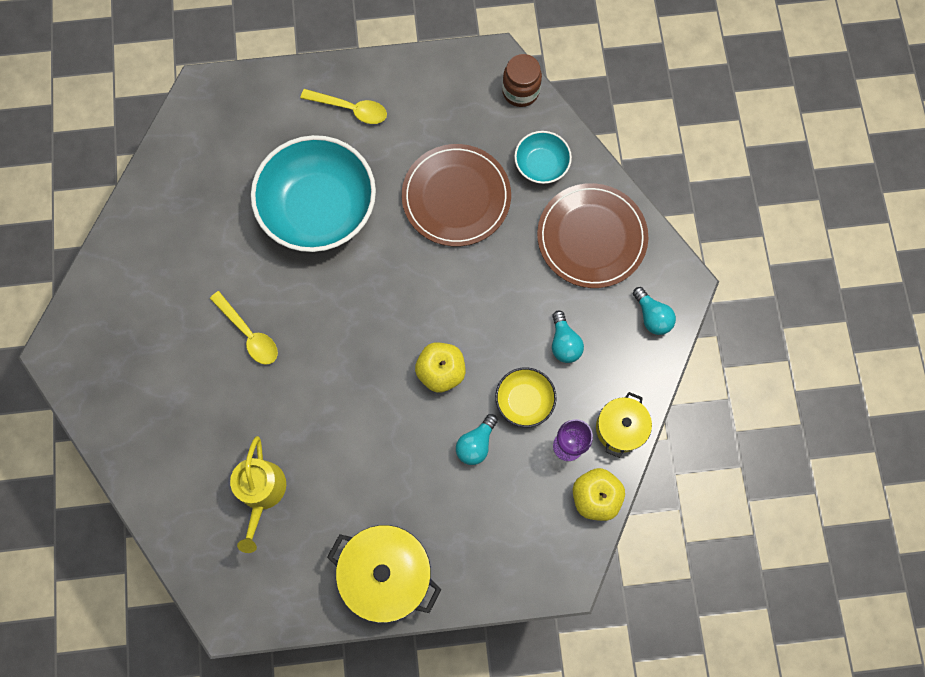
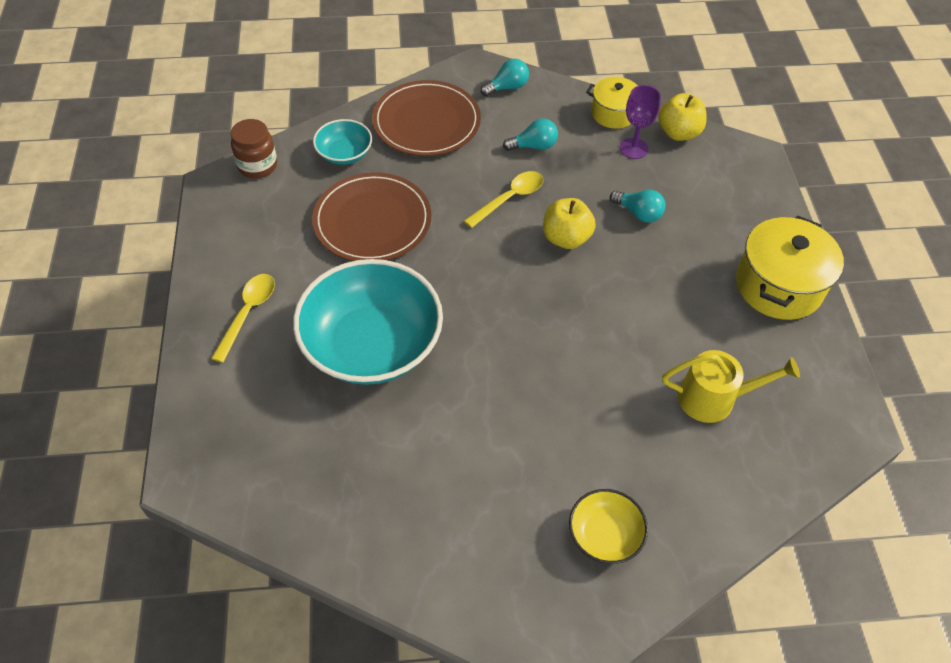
camera: 90 degrees left, 20 degrees down
(249, 334) = (527, 415): yellow spoon -> yellow spoon (509, 199)
(524, 400) = (592, 176): yellow bowl -> yellow bowl (604, 535)

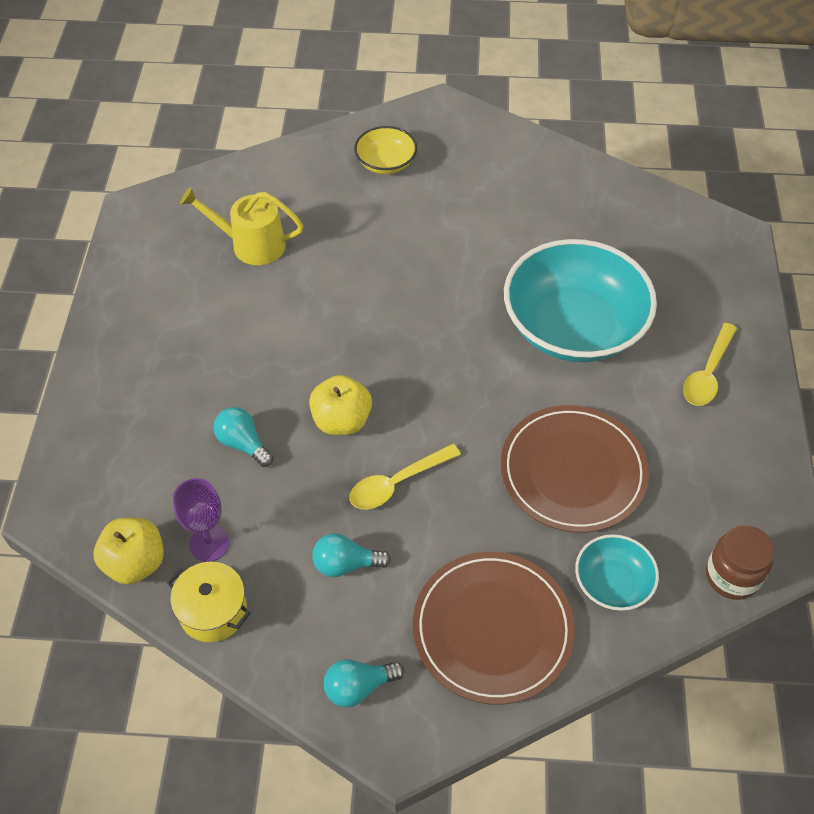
camera: 170 degrees left, 0 degrees up
(778, 285) = (127, 339): yellow pot -> none

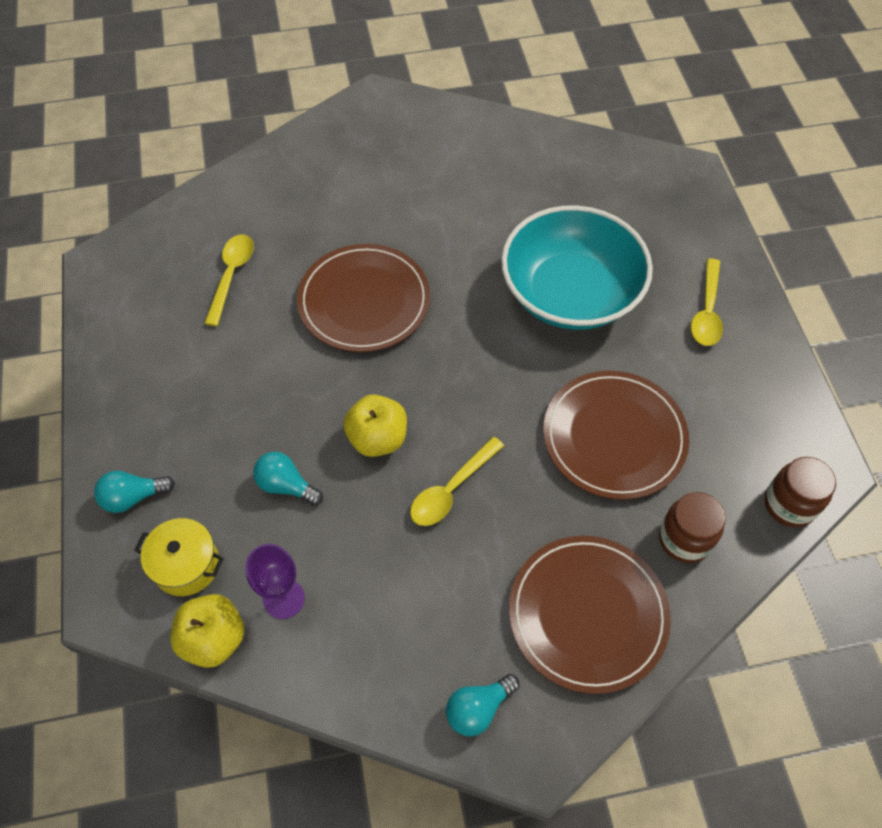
camera: 15 degrees left, 5 degrees up
(213, 611) = (309, 669): yellow pot -> yellow pot (186, 565)
(251, 244) = (231, 276): yellow watering can -> yellow spoon
(346, 564) = (427, 585): turquoise light bulb -> turquoise light bulb (133, 497)
(369, 293) = (364, 301): none -> brown plate
(386, 163) = (340, 165): yellow bowl -> none
(612, 583) = (684, 539): turquoise bowl -> brown jar

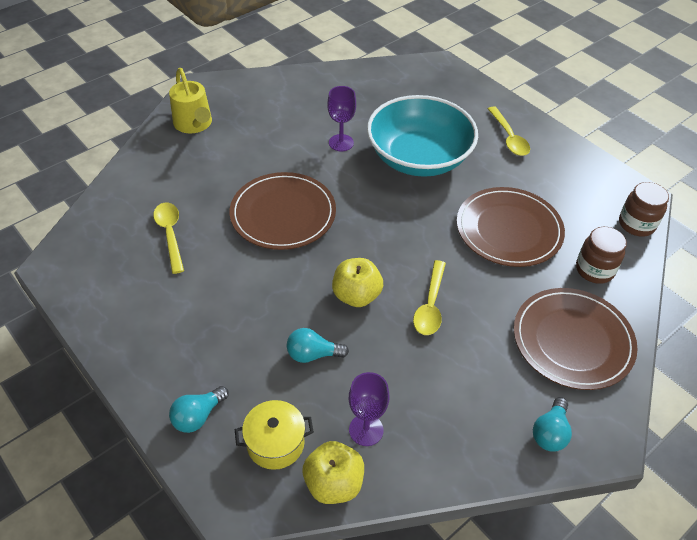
camera: 30 degrees left, 10 degrees down
(340, 145) = (194, 124): none -> yellow watering can
(490, 235) = (341, 143): none -> purple goblet

